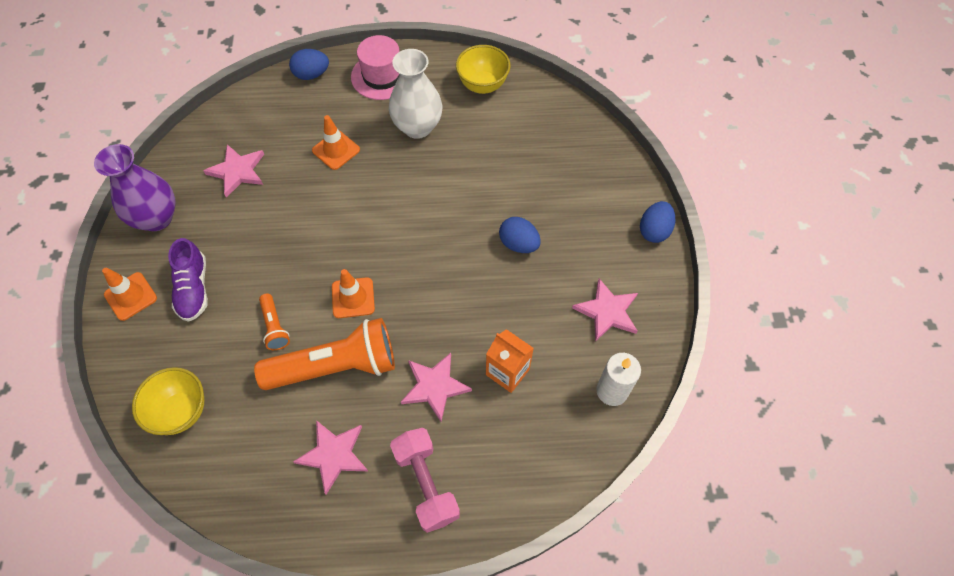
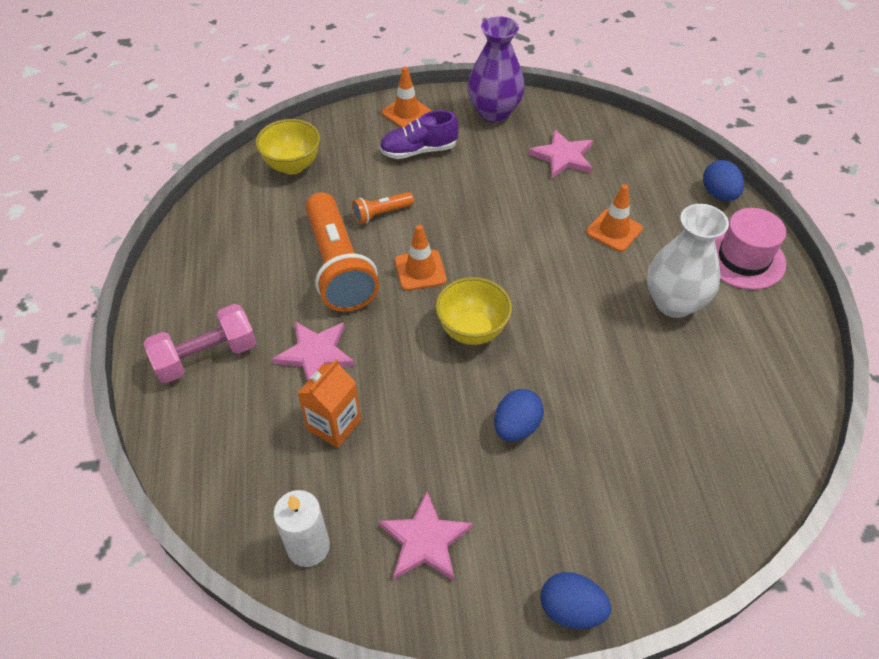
camera: 85 degrees right, 10 degrees down
(333, 455) = (243, 277): pink star -> none
(482, 85) = (772, 368): yellow bowl -> yellow bowl (472, 330)

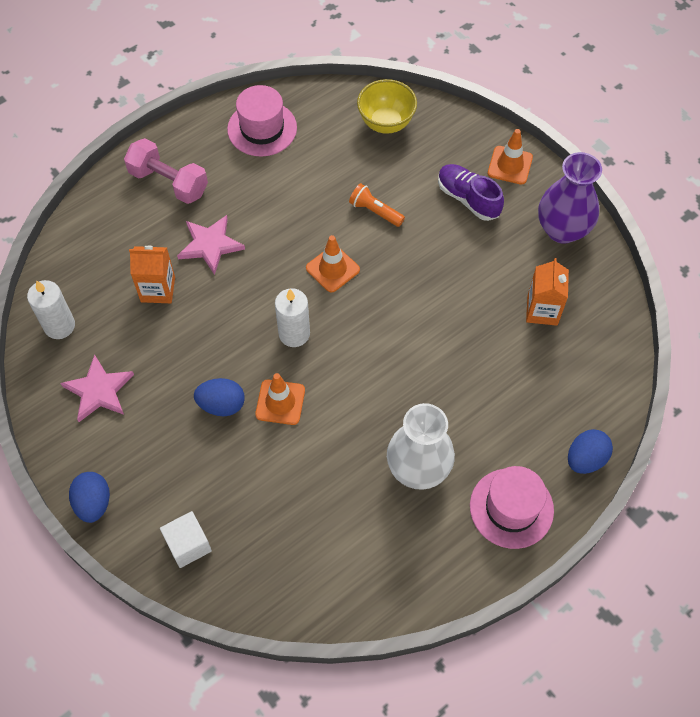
camera: 60 degrees right, 10 degrees up
(213, 252) = (262, 128): none -> pink hat
(339, 267) = (300, 213): orange flashlight -> none
(472, 330) = (294, 334): yellow bowl -> white candle
(563, 157) = (542, 310): pink star -> orange carton
(614, 230) = (474, 389): orange traffic cone -> orange traffic cone (280, 402)
(669, 531) = (188, 545): none -> white cube

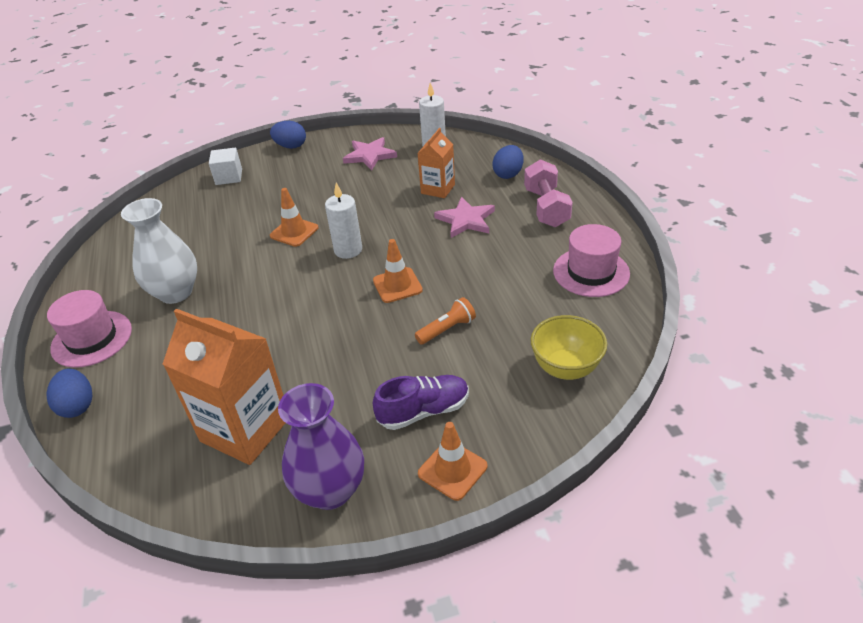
camera: 115 degrees right, 20 degrees down
(168, 182) = (546, 207): pink dumbbell -> pink dumbbell turned 60 degrees counterclockwise
(221, 405) = (315, 204): blue egg -> blue egg (508, 174)
(542, 310) = (245, 429): orange carton -> orange carton, size x1.75

